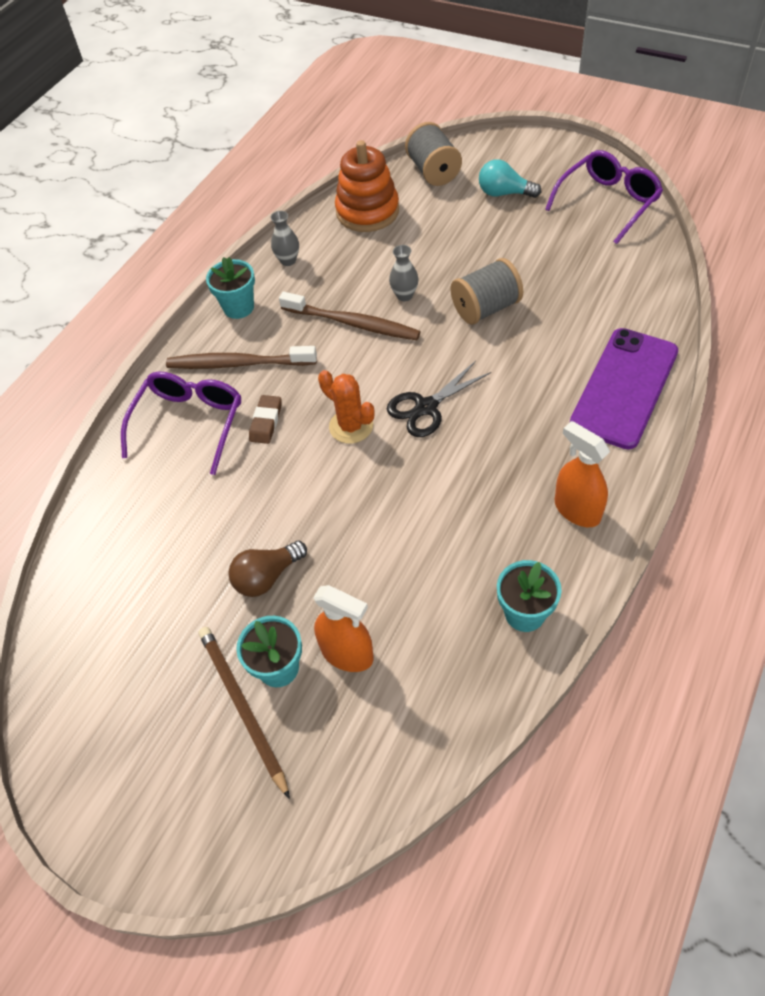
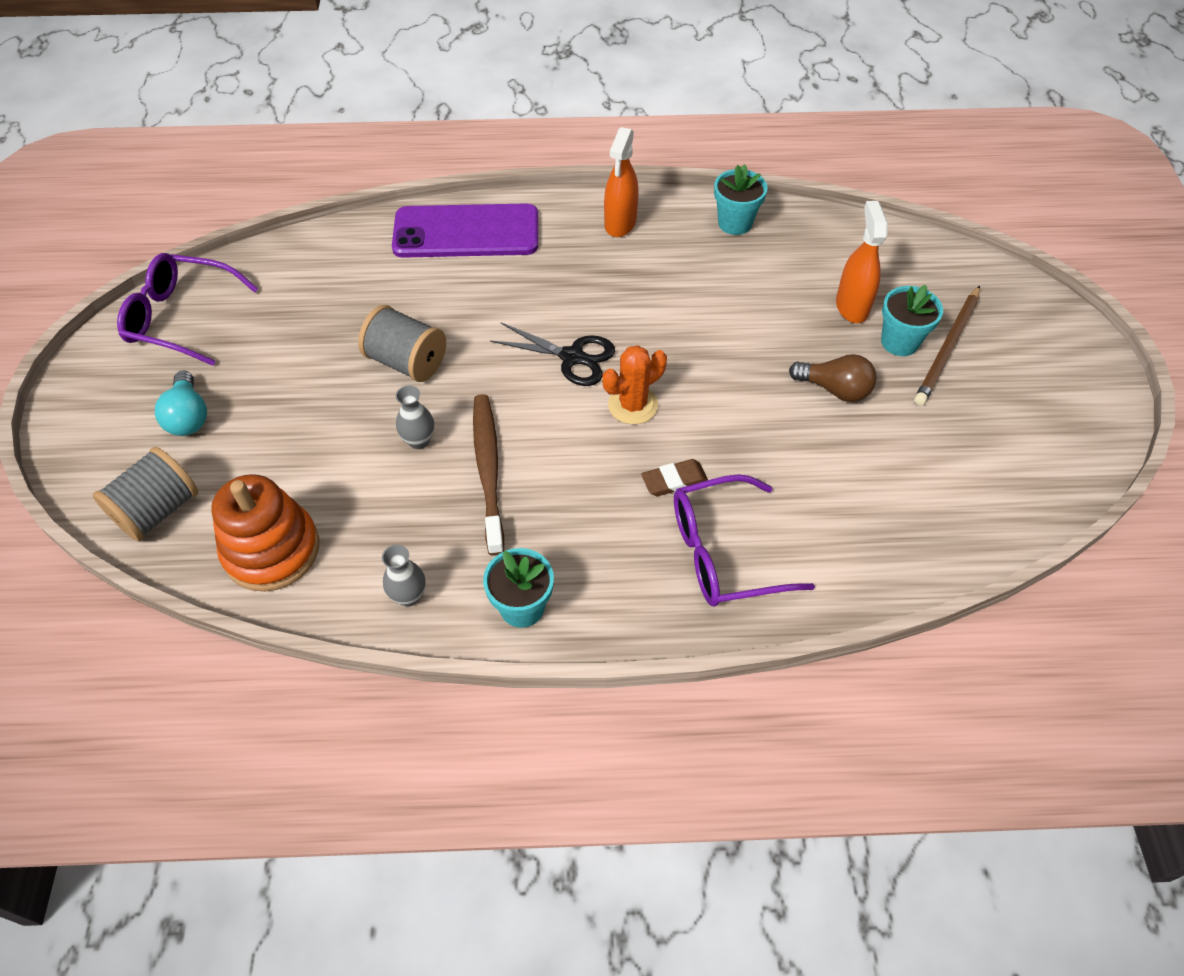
camera: 125 degrees left, 0 degrees up
(238, 364) = (612, 553): brown toothbrush -> none
(351, 426) = (633, 405): orange cactus -> orange cactus turned 45 degrees clockwise

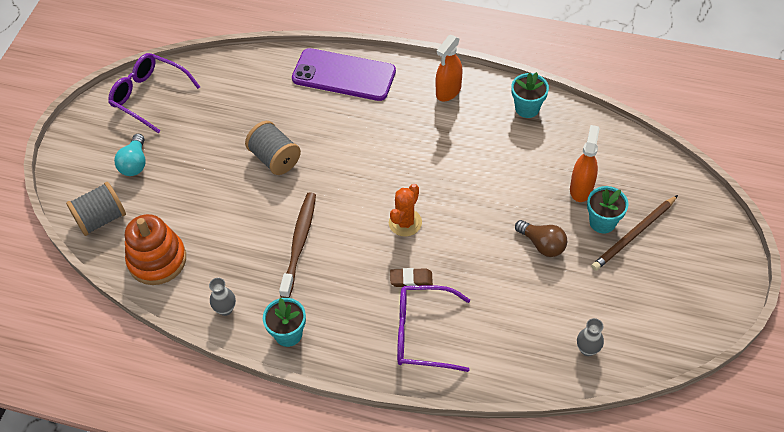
camera: 20 degrees right, 0 degrees up
(419, 441) = (264, 213): grey vase -> grey vase (587, 349)
(572, 357) = (379, 180): black scissors -> none
(633, 405) = (405, 223): orange cactus -> orange cactus turned 45 degrees counterclockwise

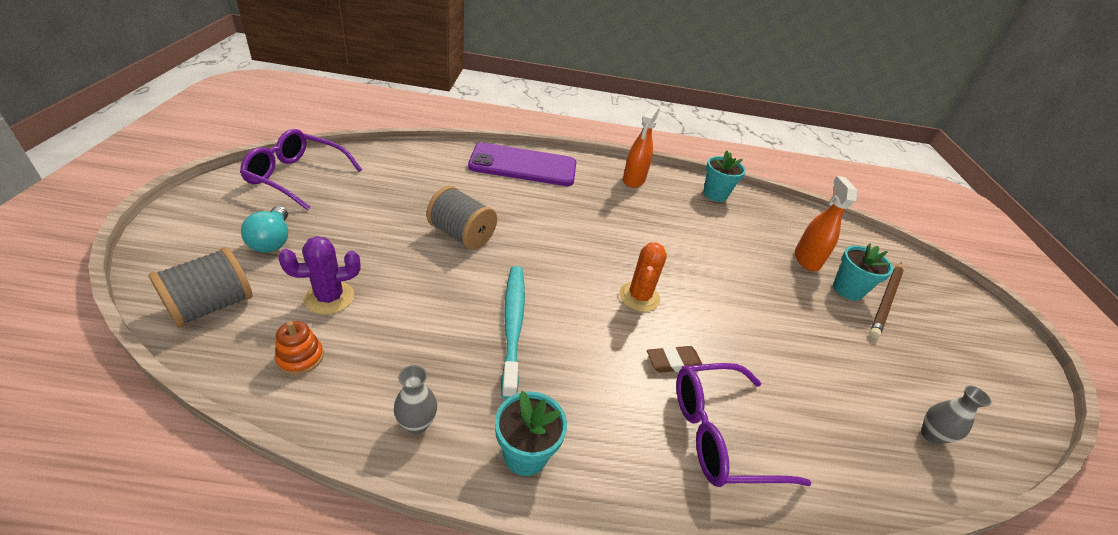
camera: 20 degrees left, 15 degrees down
(157, 260) = (300, 357): orange stacking toy -> orange stacking toy, size x0.48
(175, 215) = (329, 298): none -> purple cactus
(299, 243) = (513, 325): brown toothbrush -> turquoise toothbrush
(542, 244) = (802, 314): brown light bulb -> none

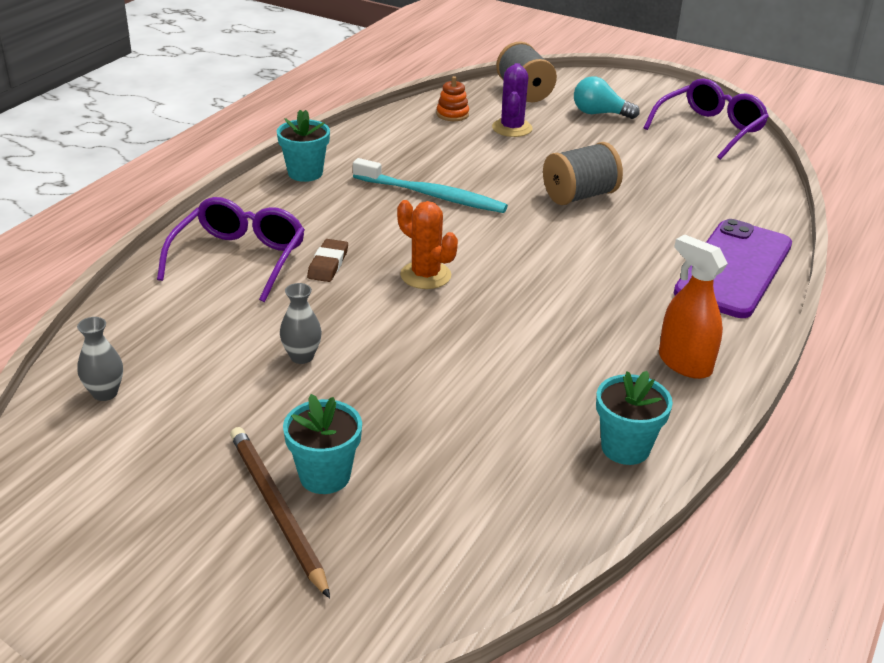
camera: 120 degrees right, 5 degrees down
(417, 424) = (363, 143): grey vase -> grey vase (302, 357)
(806, 259) = (410, 469): orange spray bottle -> none

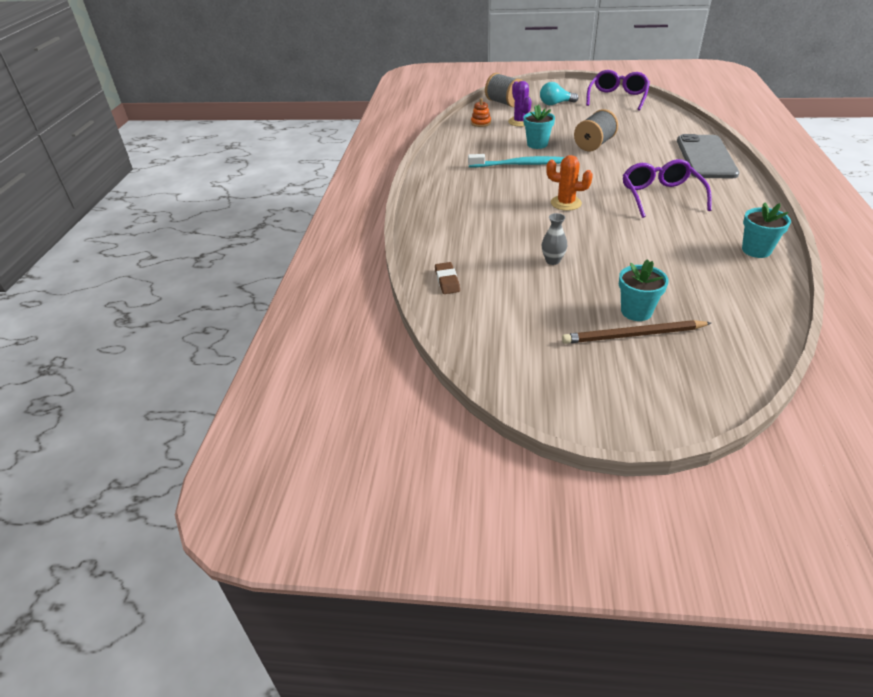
camera: 20 degrees left, 5 degrees up
(105, 393) = (470, 313): grey vase -> none
(239, 258) = (457, 224): purple glasses -> purple glasses (660, 196)
(276, 509) = (633, 335): brown pencil -> brown pencil turned 45 degrees counterclockwise
(305, 173) = (438, 172): turquoise flower pot -> turquoise flower pot (537, 144)
(328, 264) = (509, 213): brown eraser -> brown eraser (447, 281)
(684, 363) = (736, 205): orange spray bottle -> none
(734, 269) = (706, 157): purple phone -> grey phone

